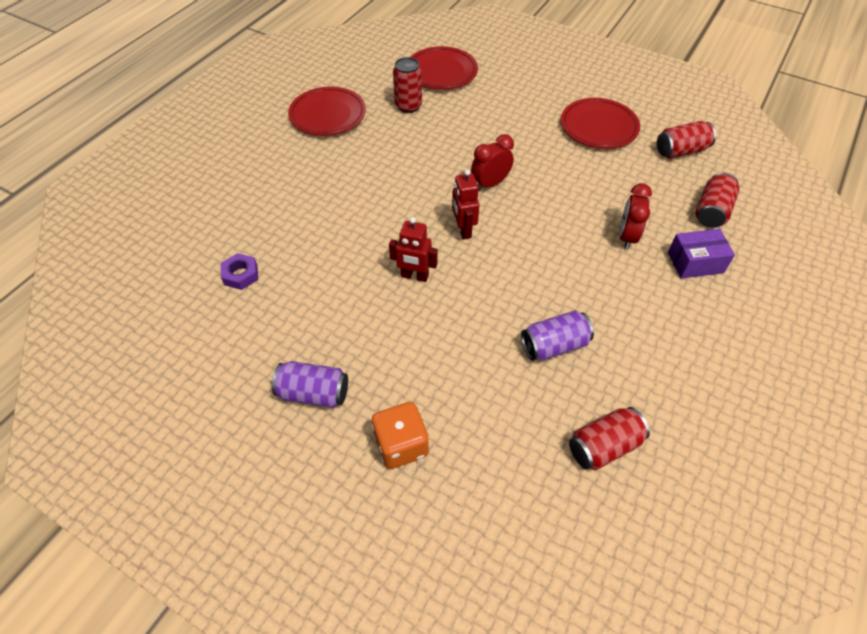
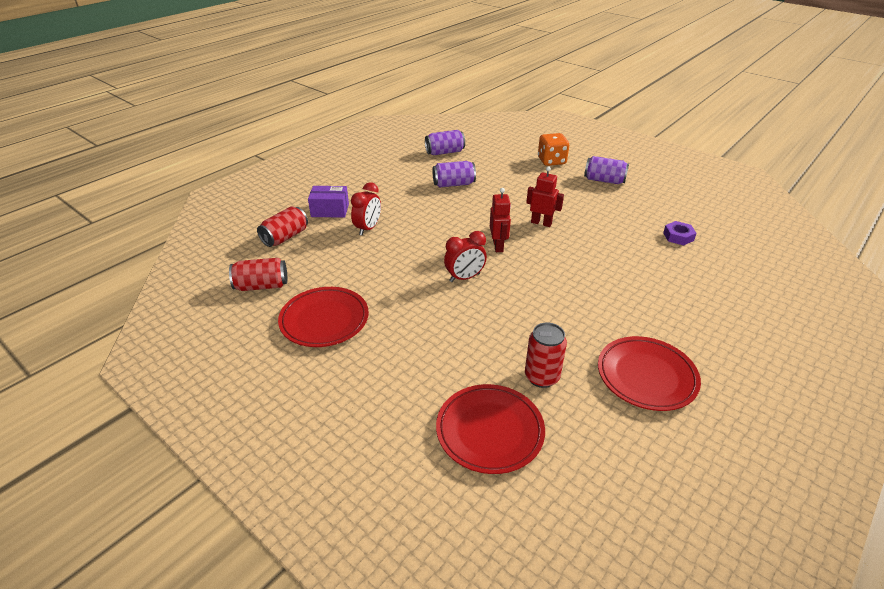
camera: 170 degrees left, 15 degrees down
(604, 446) = (445, 152): red can -> purple can

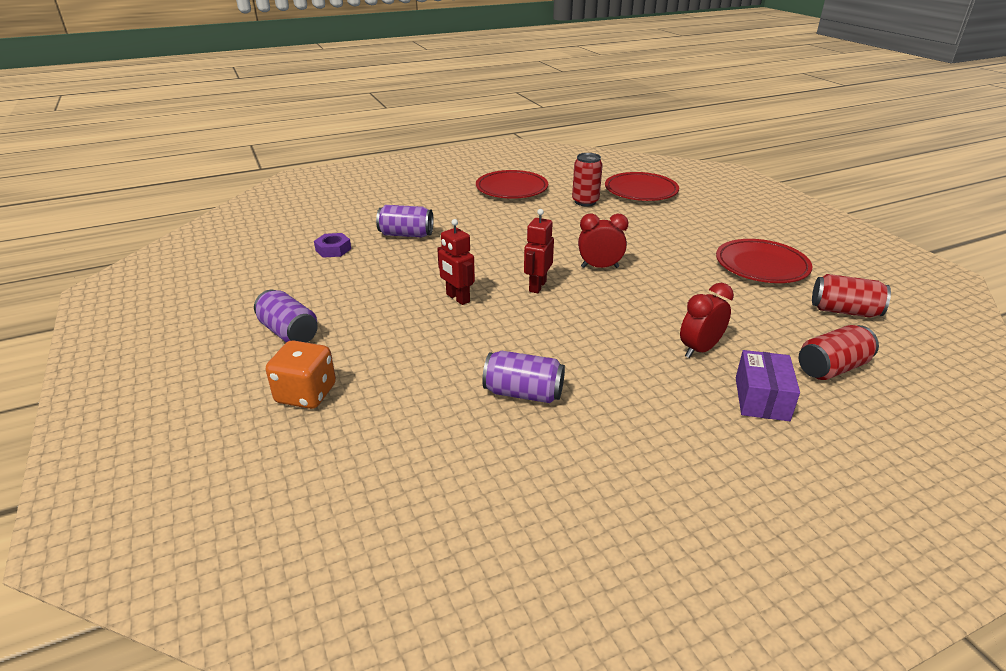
camera: 155 degrees left, 5 degrees down
(330, 210) = (761, 399): purple box -> purple box turned 75 degrees clockwise
(445, 152) = (478, 490): purple can -> purple can (406, 234)

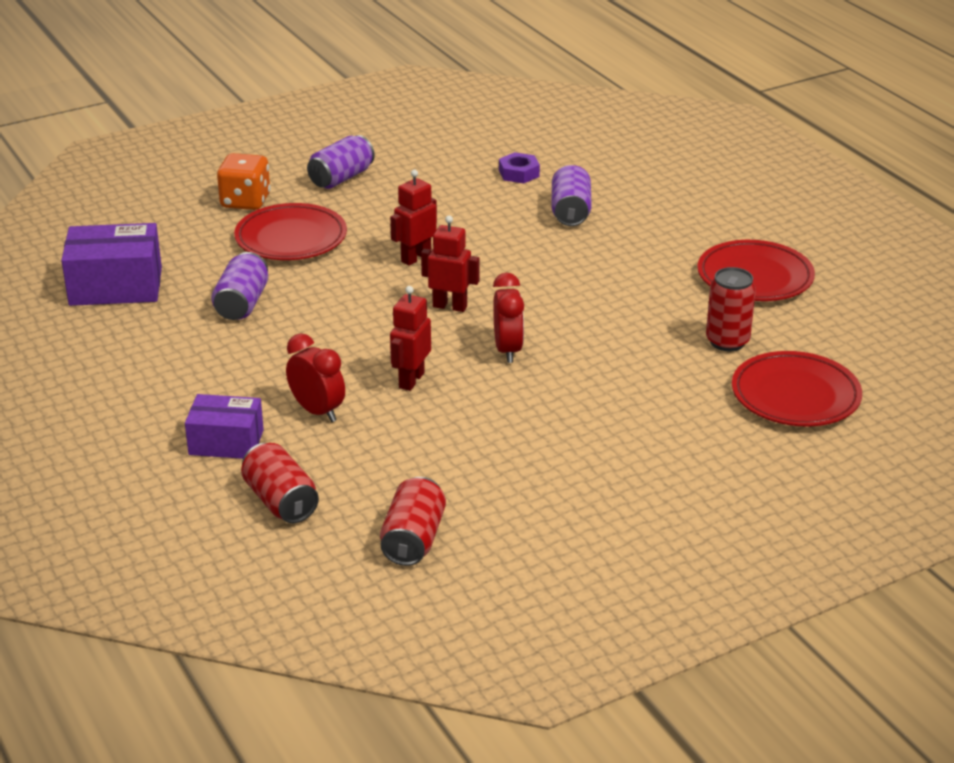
camera: 85 degrees right, 0 degrees up
(472, 494) = (116, 286): none -> purple box
(645, 306) = (411, 380): none -> red robot
(761, 266) = (537, 487): red plate -> red plate (291, 238)

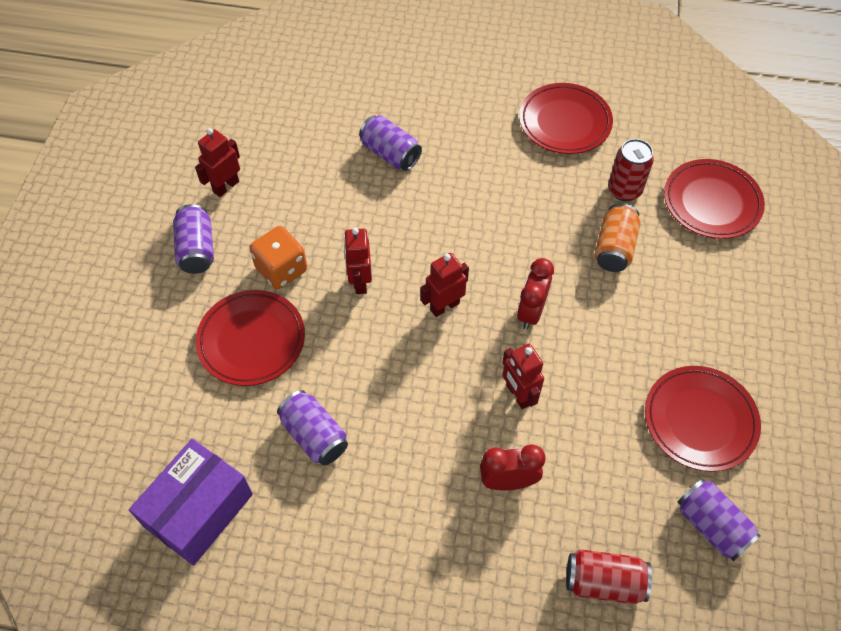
camera: 50 degrees left, 25 degrees up
(226, 442) = (498, 571): purple box -> none
(245, 201) = (162, 334): orange dice -> orange dice (281, 269)
(413, 540) = (711, 525): red can -> purple can
(419, 161) = (226, 186): none -> red robot
(508, 350) = (531, 312): red clock -> red clock turned 105 degrees counterclockwise
(519, 173) = (308, 144): purple nut -> none
(520, 489) = (700, 420): none -> red plate
(648, 364) = (614, 248): none -> orange can

